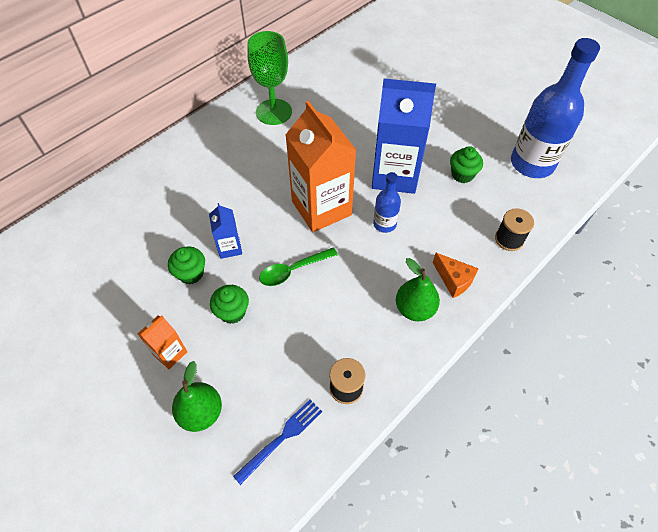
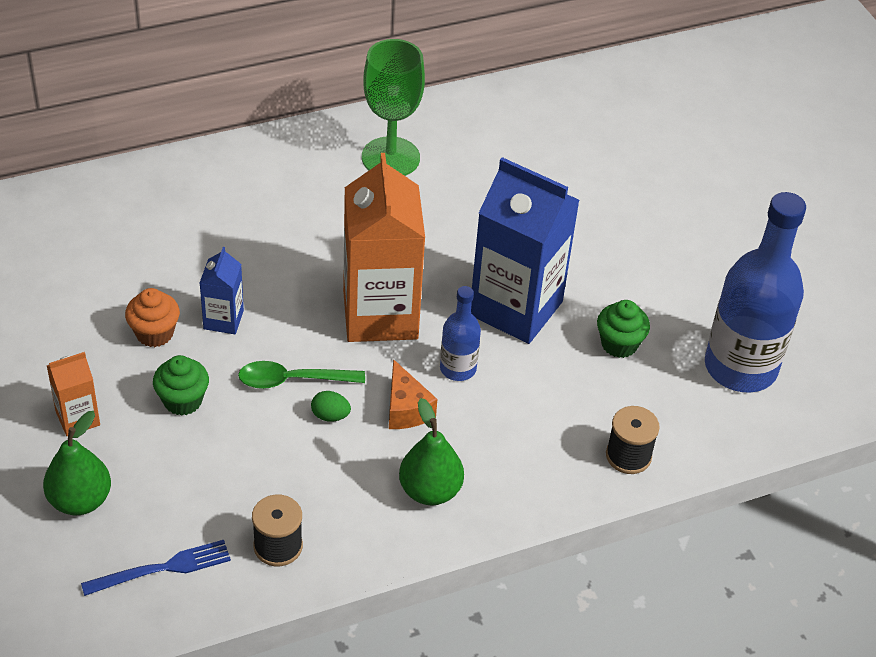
camera: 20 degrees right, 10 degrees down
(191, 273) = (154, 333): green cupcake -> orange cupcake
(328, 284) = (330, 416): none -> green egg
(454, 280) = (509, 477): orange cheese -> orange cheese (406, 409)

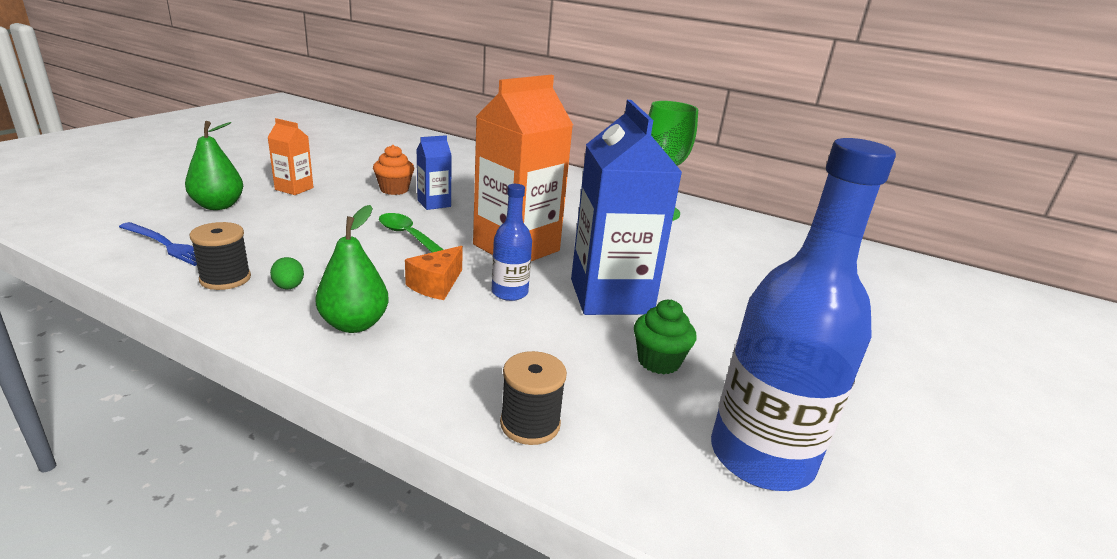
camera: 50 degrees right, 20 degrees down
(183, 401) = (345, 211): green cupcake -> none
(330, 416) = (391, 259): green egg -> green egg (289, 287)

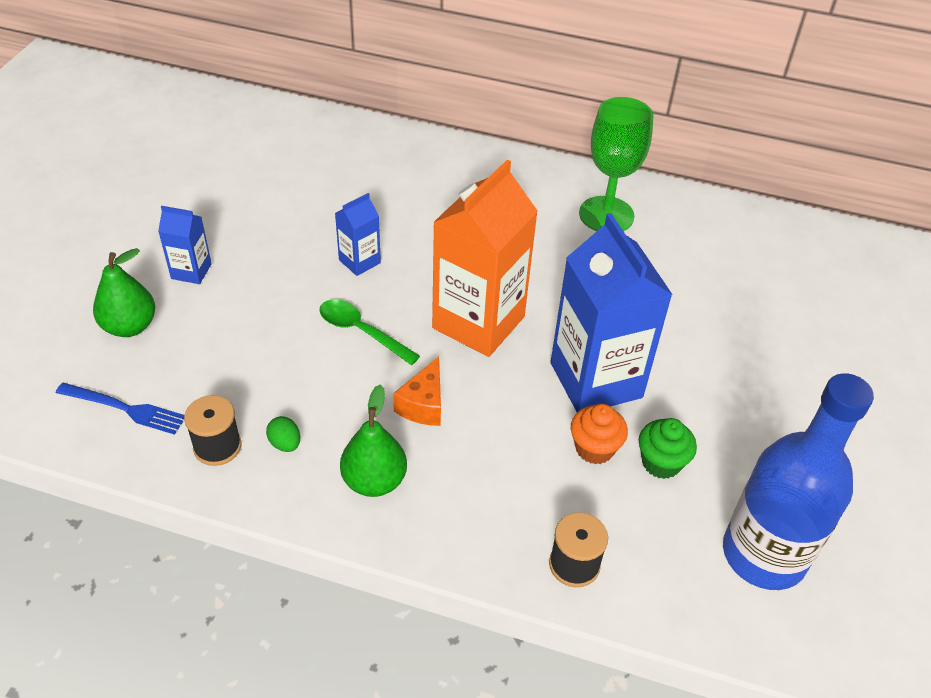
camera: 10 degrees left, 20 degrees up
(294, 189) = (191, 271): orange carton -> blue carton
(394, 190) = (303, 244): orange cupcake -> orange cupcake (594, 448)
(509, 292) = (498, 398): blue bottle -> none

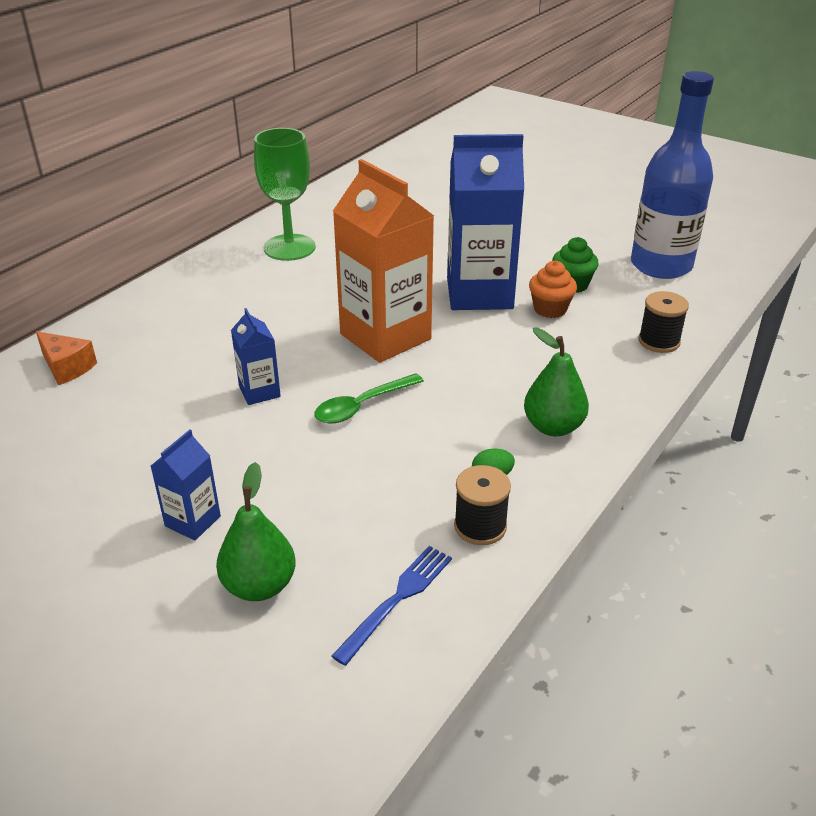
camera: 70 degrees left, 10 degrees down
(423, 404) = (473, 384): orange cheese -> orange cheese (67, 367)

